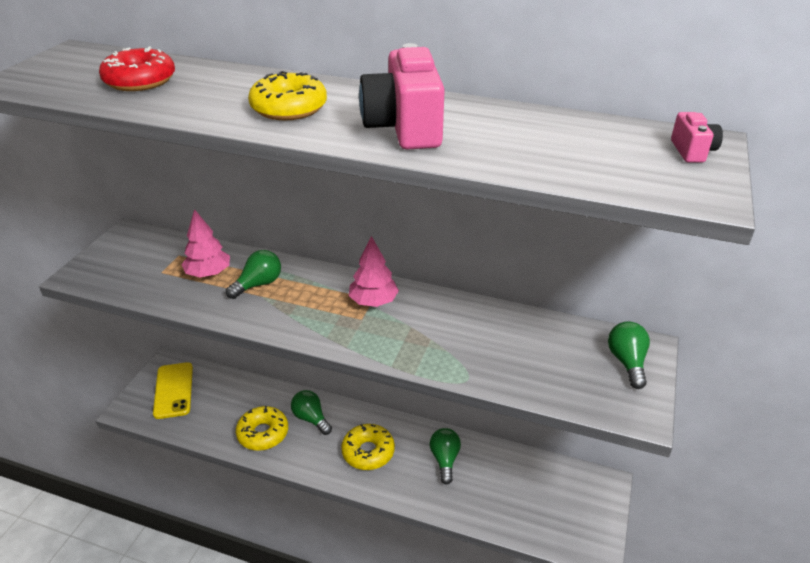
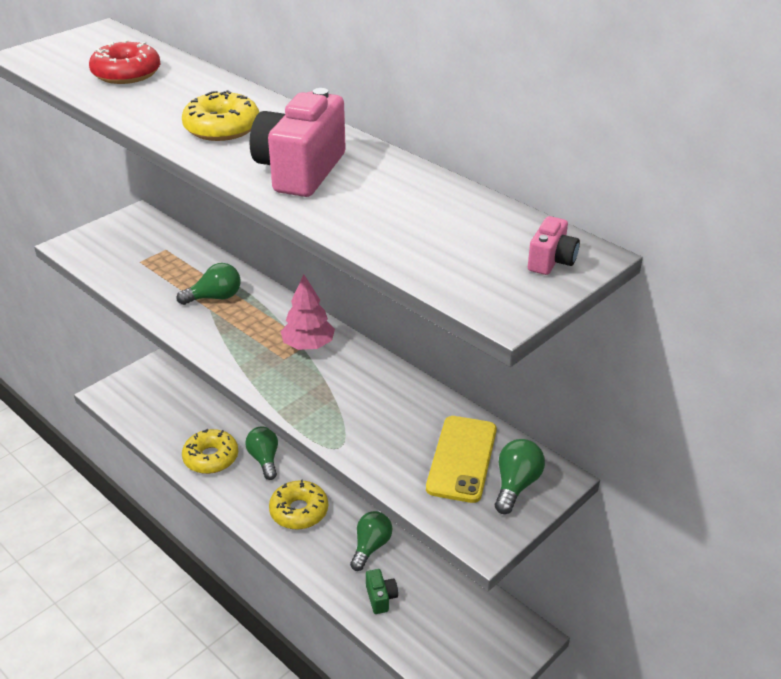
camera: 25 degrees right, 0 degrees up
(173, 390) = (155, 389): yellow phone -> yellow phone (462, 459)
(208, 273) = (179, 274): pink tree -> none
(479, 499) = (381, 598): none -> green camera

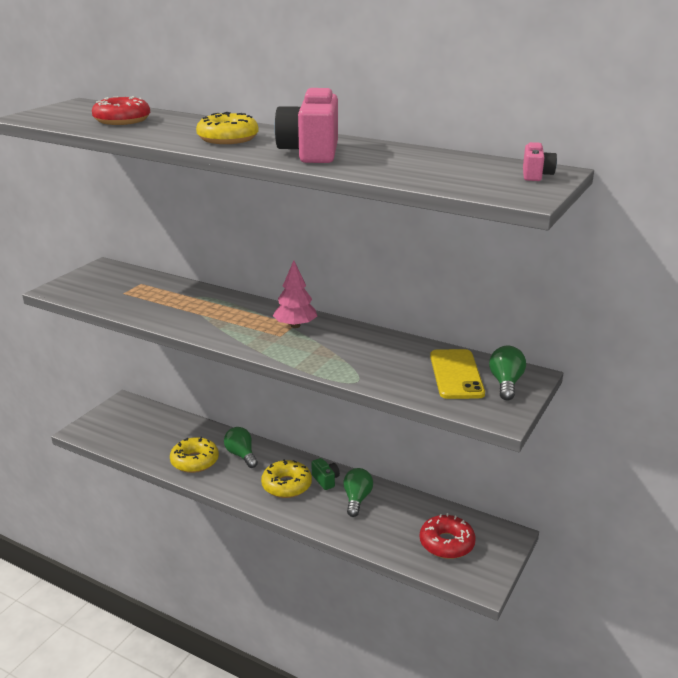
camera: 15 degrees left, 10 degrees down
(215, 297) = (201, 307): green light bulb -> none
(381, 598) = (381, 532): green camera -> green camera (325, 480)
(450, 630) = (446, 543): none -> red donut

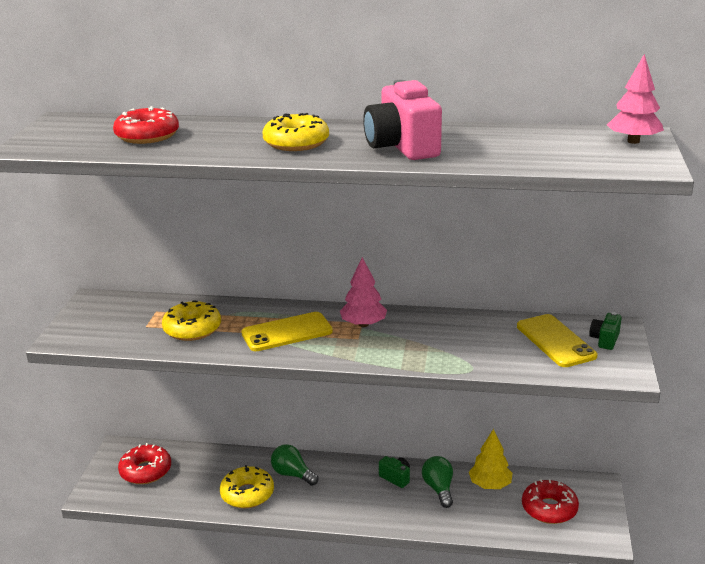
camera: 20 degrees left, 0 degrees up
(130, 423) = (145, 471): none -> red donut
(226, 319) = (287, 332): none -> yellow phone
(286, 485) = (361, 494): yellow donut -> yellow donut (192, 329)
(405, 508) = (490, 485): none -> yellow tree
(506, 383) = (605, 340): green light bulb -> green camera
(536, 175) = (633, 141): pink camera -> pink tree

